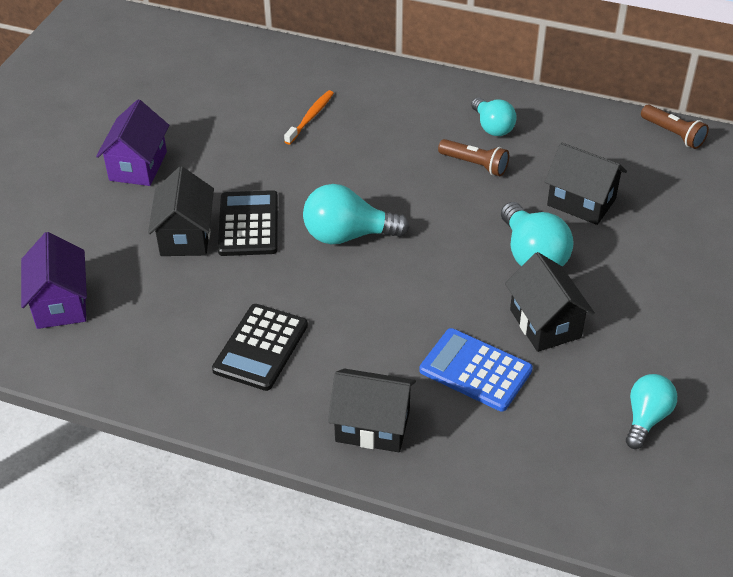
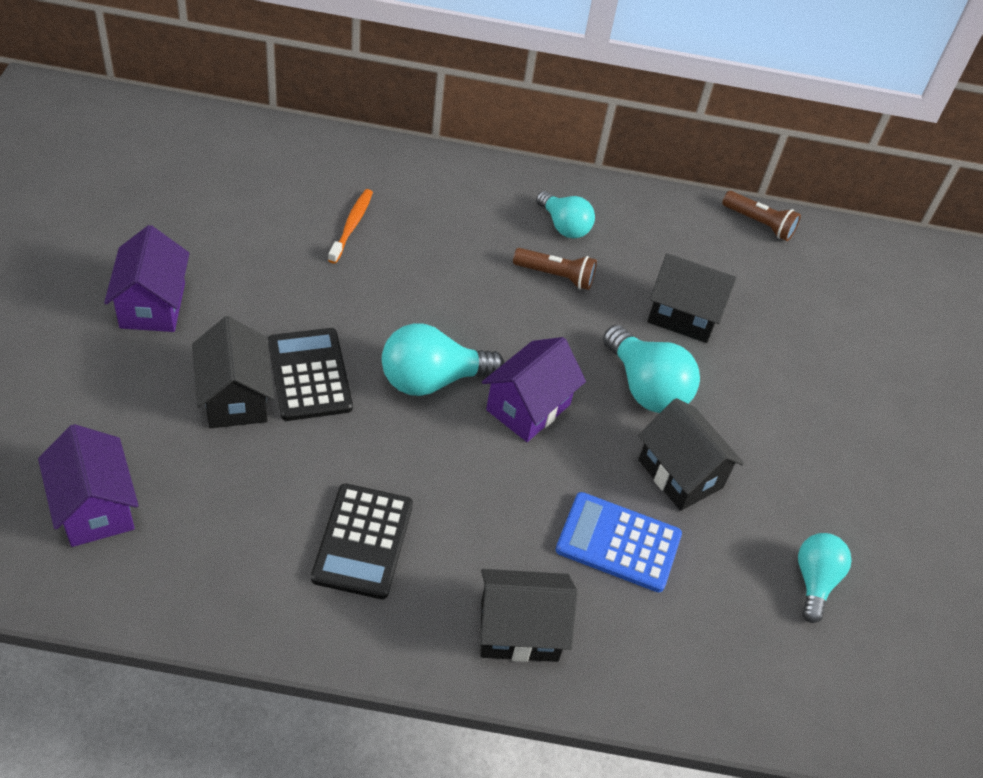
camera: 20 degrees left, 5 degrees up
(424, 262) = (528, 407): none -> purple house

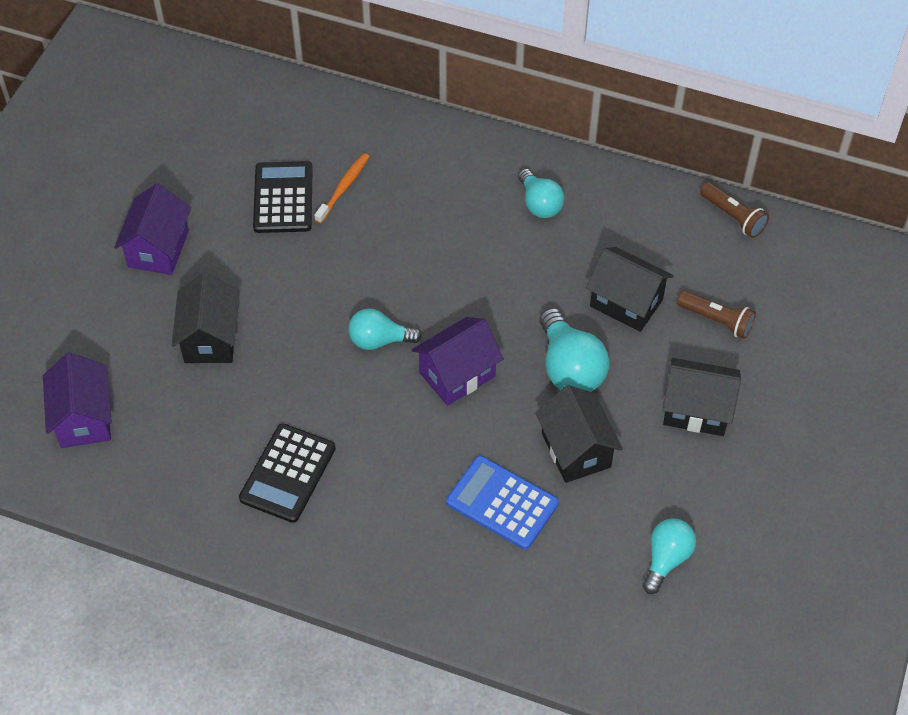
camera: 20 degrees right, 5 degrees up
(309, 375) = (276, 325): black calculator -> black calculator (283, 198)
(432, 379) = (379, 340): turquoise light bulb -> turquoise light bulb, size x0.66
(519, 631) = (397, 564): black house -> black house (696, 410)
(555, 276) = (517, 253): brown flashlight -> brown flashlight (716, 320)

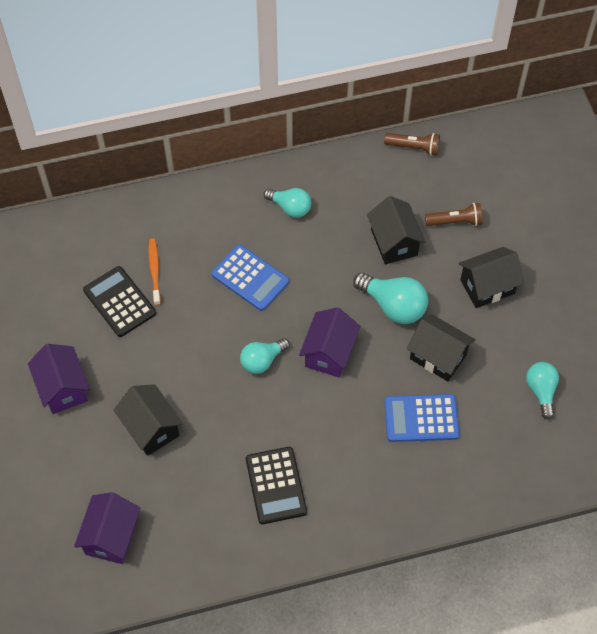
camera: 35 degrees left, 5 degrees up
(84, 418) = (111, 536): purple house -> purple house turned 60 degrees clockwise
(437, 250) = (250, 278): none -> blue calculator
(626, 303) = (394, 242): black house -> black house turned 75 degrees clockwise

